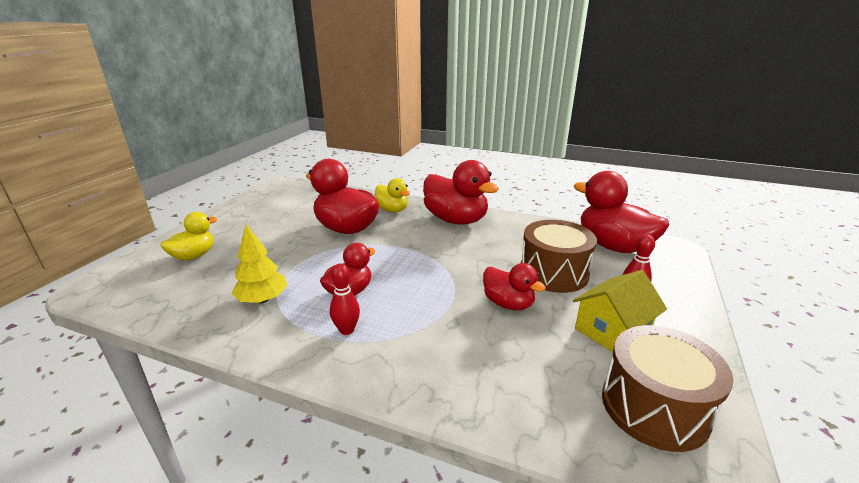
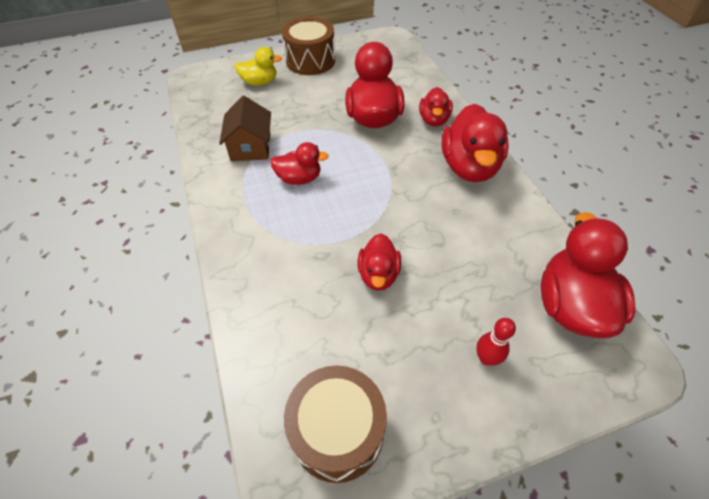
camera: 50 degrees right, 25 degrees up
(263, 299) = (251, 147): yellow tree -> brown house
(347, 330) = (260, 206): red bowling pin -> none
(392, 210) = (434, 120): yellow duck -> red duck
(553, 273) = (460, 281): brown drum -> brown drum (310, 61)
(612, 331) = (412, 364): yellow house -> none

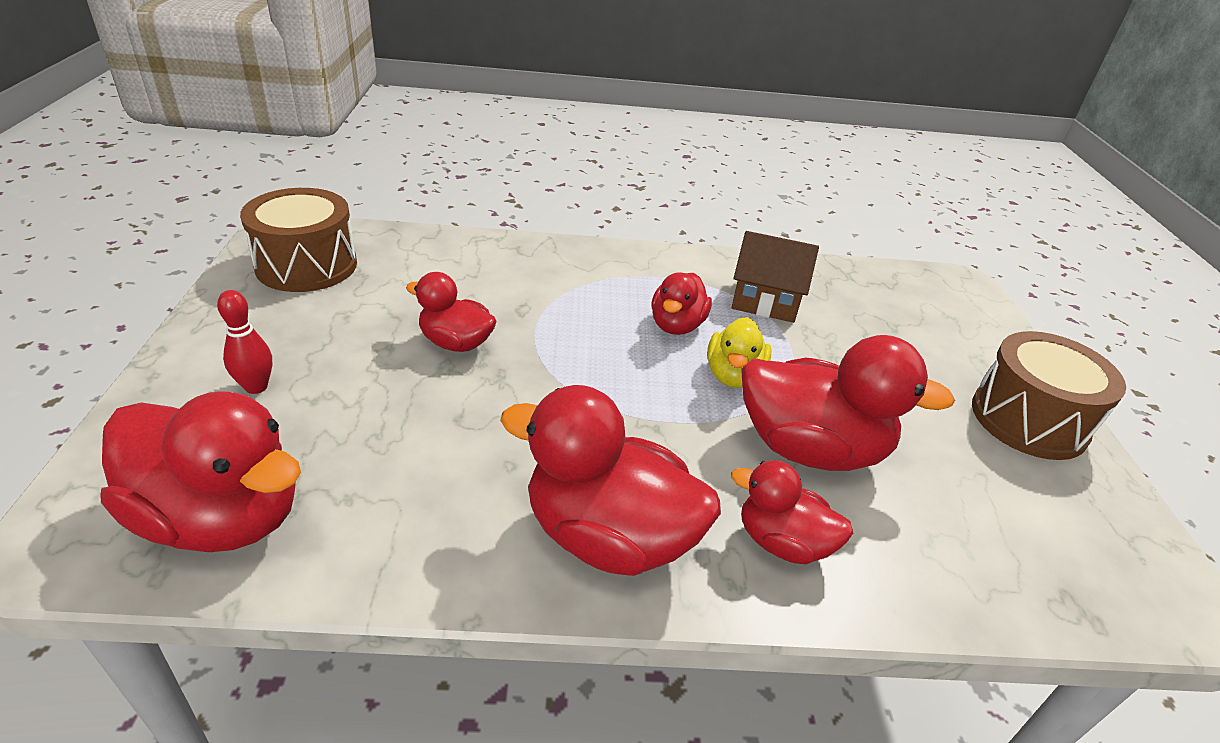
camera: 105 degrees right, 15 degrees down
(260, 82) = (944, 342): yellow duck -> yellow duck (733, 375)

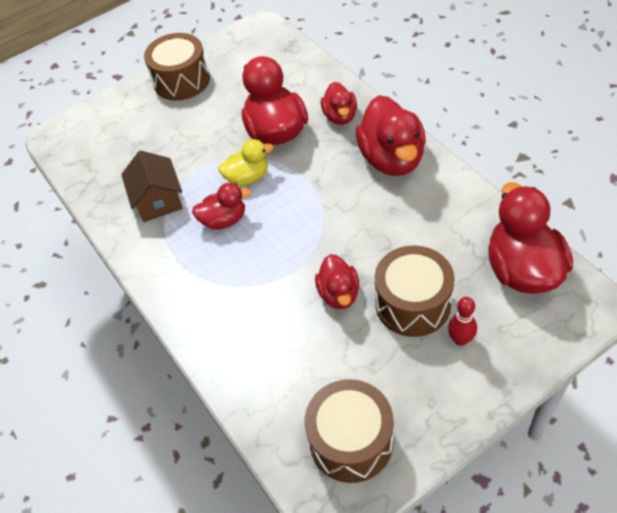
camera: 115 degrees left, 15 degrees up
(355, 384) = (412, 303): none -> brown drum

